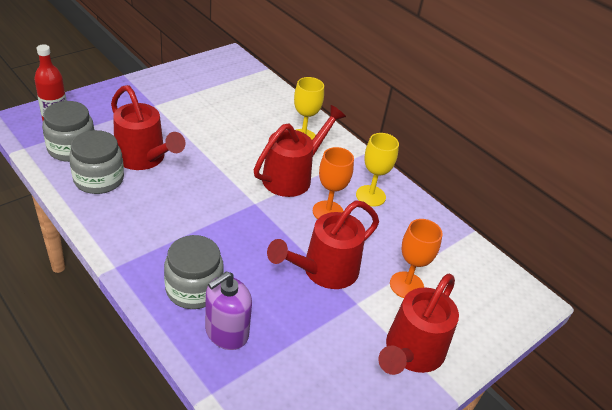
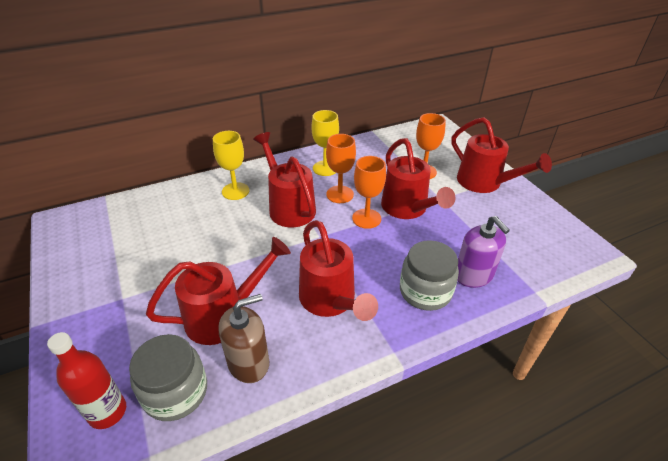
camera: 70 degrees left, 0 degrees up
(99, 179) = (248, 362): grey jar -> brown soap dispenser
(169, 219) = (331, 301): none -> red watering can
(294, 236) = (366, 218): none -> orange goblet

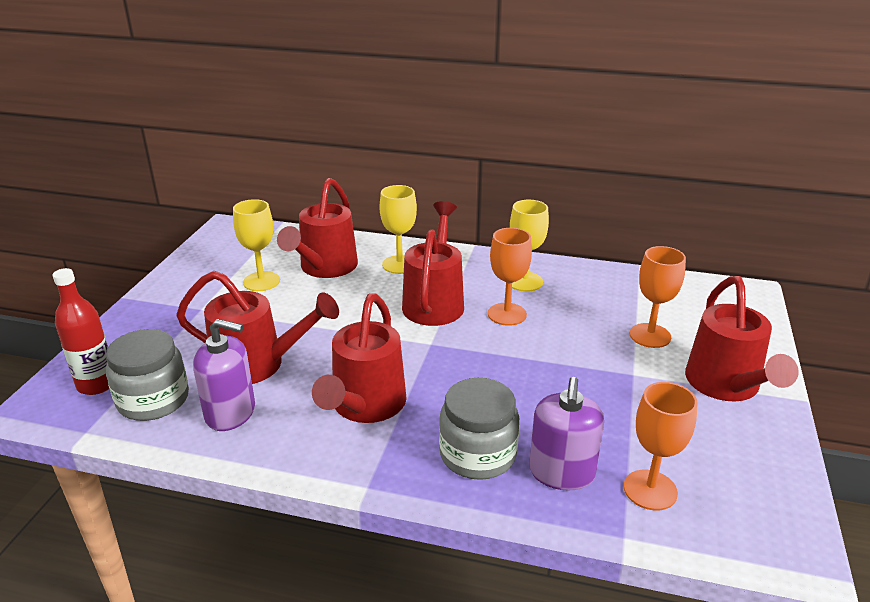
camera: 40 degrees right, 10 degrees down
(147, 251) = (261, 281): none -> yellow goblet
(248, 362) = (230, 413): brown soap dispenser -> purple soap dispenser
(366, 218) = (506, 351): orange goblet -> orange goblet (650, 490)
(407, 209) = (571, 365): red watering can -> red watering can (325, 268)

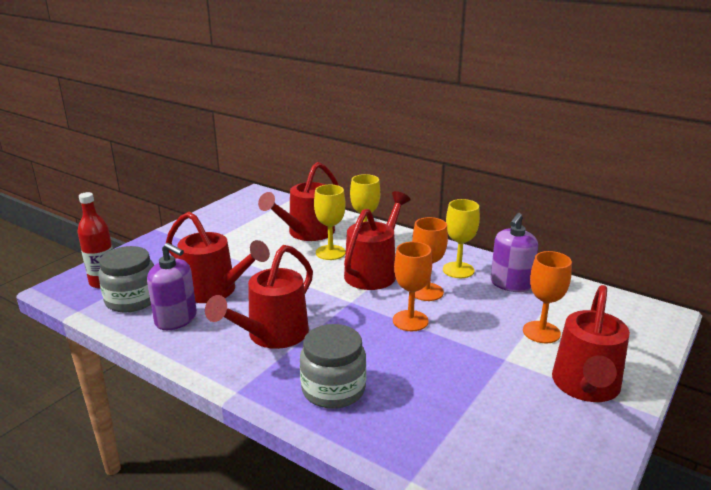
camera: 20 degrees right, 5 degrees down
(261, 281) = (255, 235): yellow goblet -> yellow goblet (330, 252)
(561, 472) = (391, 419): purple soap dispenser -> purple soap dispenser (510, 284)
(650, 490) = (458, 451): orange goblet -> orange goblet (410, 321)

